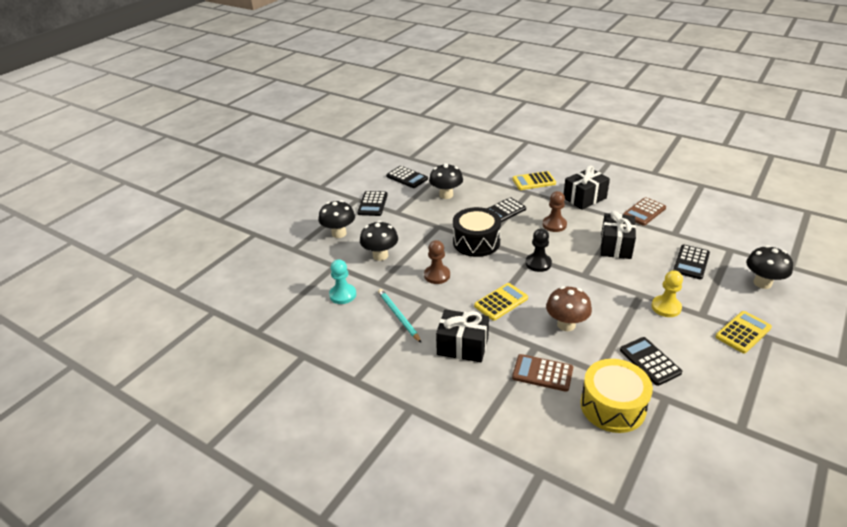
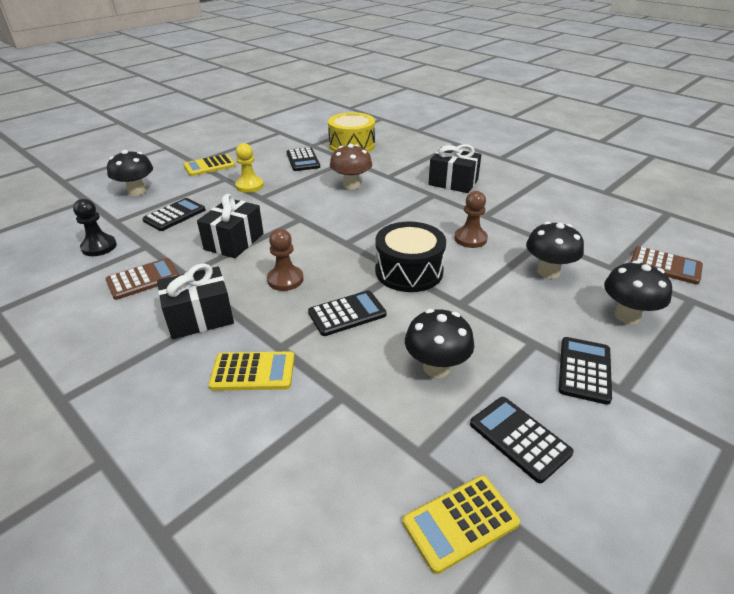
camera: 170 degrees left, 0 degrees up
(343, 295) = (585, 233): turquoise pawn -> none
(398, 316) = (516, 208): turquoise pencil -> none
(501, 302) = (404, 207): yellow calculator -> yellow calculator (460, 522)
(538, 263) = (342, 235): black pawn -> black pawn (99, 247)
(542, 373) = (391, 163): brown calculator -> brown calculator (665, 266)

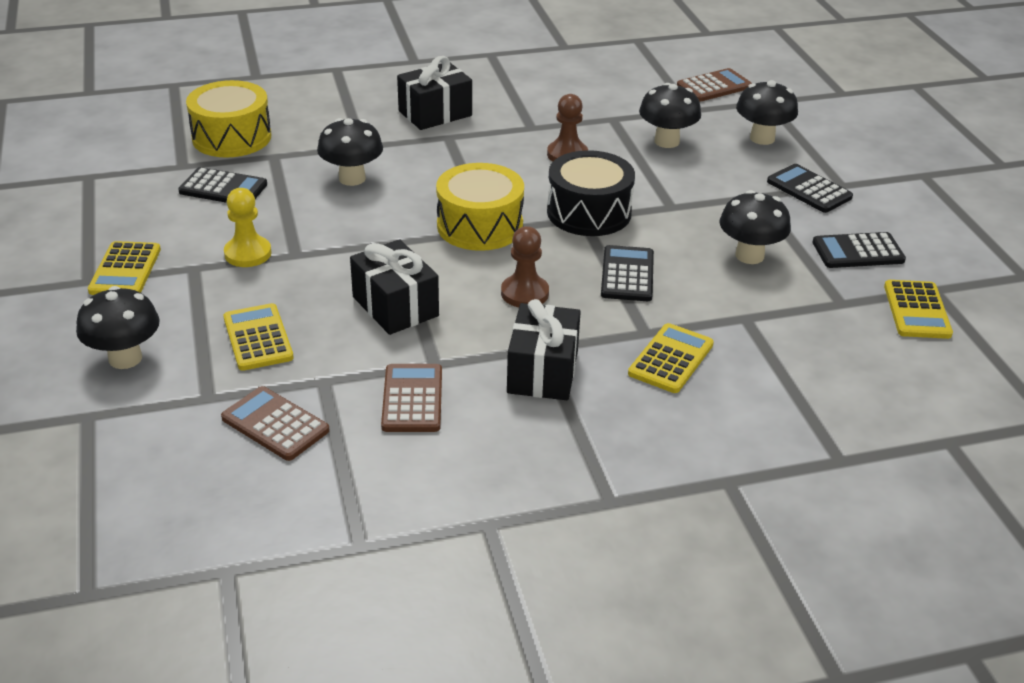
camera: 60 degrees left, 0 degrees up
(99, 247) = (275, 424): black pawn -> brown calculator
(175, 215) = (258, 338): black calculator -> yellow calculator
(346, 238) = (480, 226): none -> yellow drum
(351, 185) = (352, 178): brown mushroom -> black mushroom

